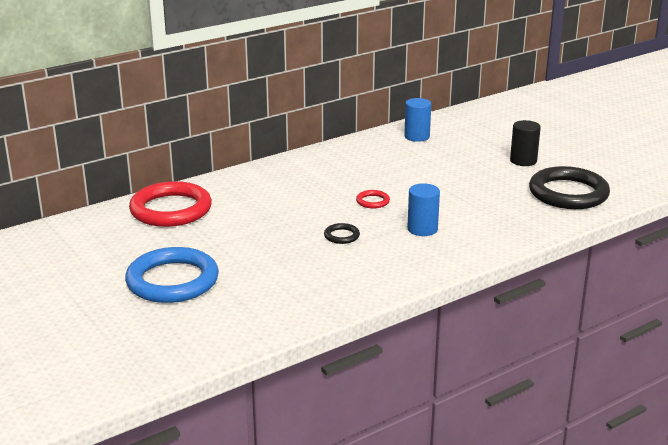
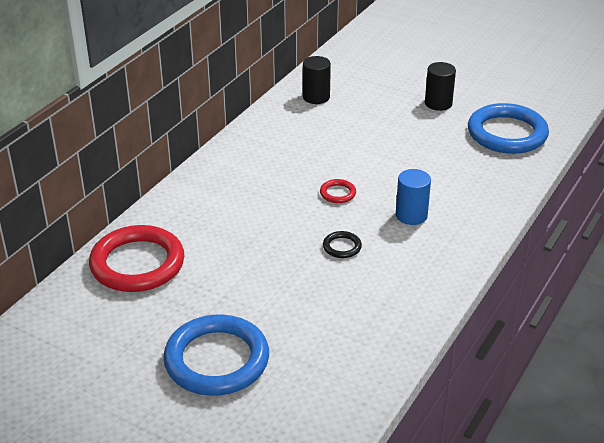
camera: 25 degrees left, 10 degrees up
(417, 136) = (316, 97): blue cylinder -> black cylinder
(568, 193) = (507, 133): black ring -> blue ring

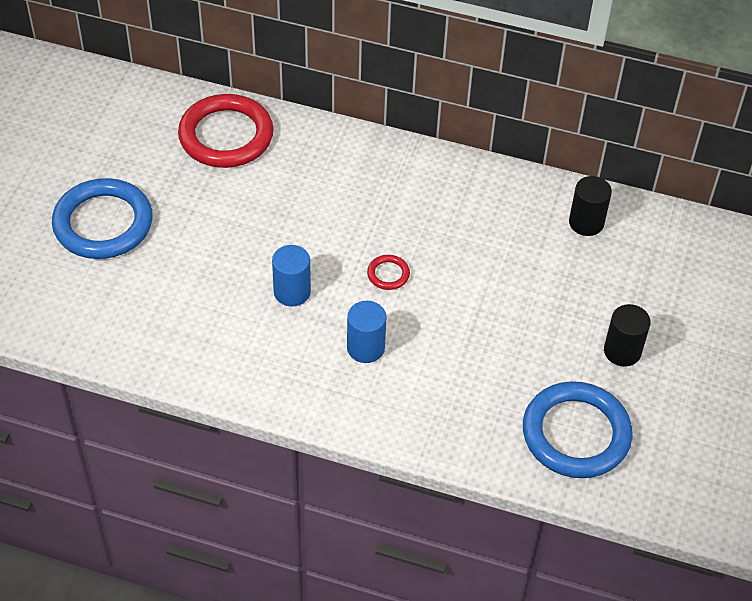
camera: 75 degrees right, 15 degrees up
(342, 247) = (292, 292): black ring -> blue cylinder

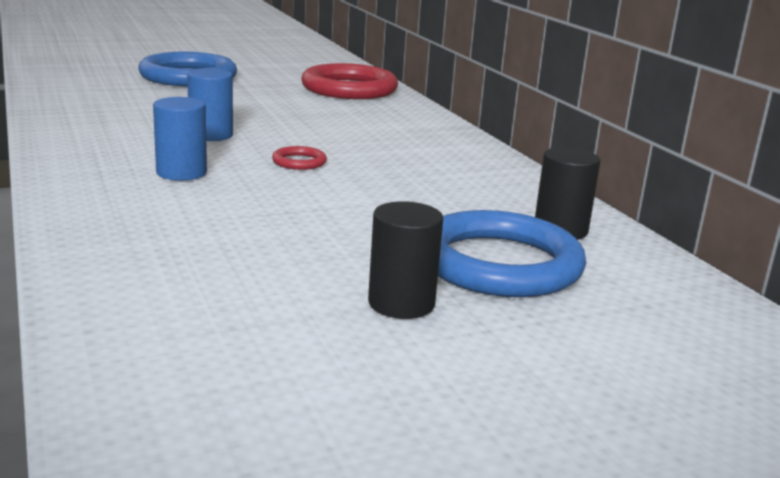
camera: 50 degrees right, 30 degrees down
(576, 434) = (198, 310): blue ring -> blue ring (499, 264)

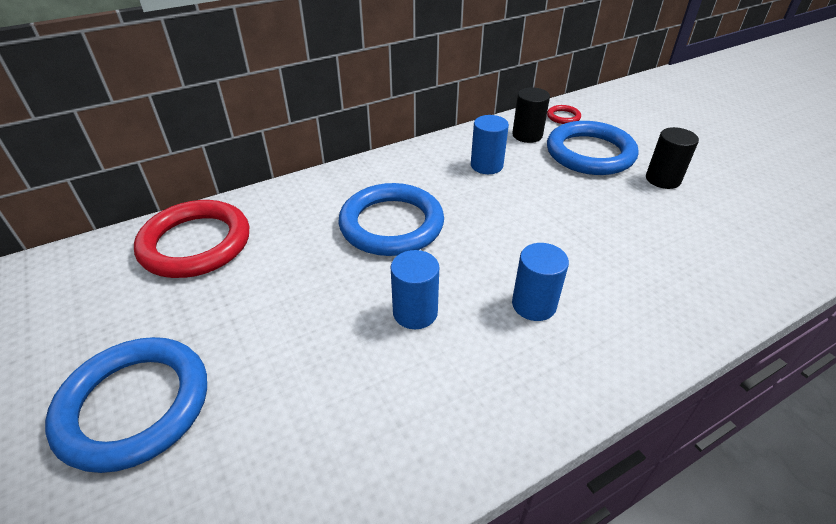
camera: 95 degrees left, 20 degrees up
(299, 162) = (466, 243): red ring -> red ring (563, 117)
(348, 140) = (391, 224): none -> blue ring
(465, 192) = (486, 165): none -> blue cylinder

